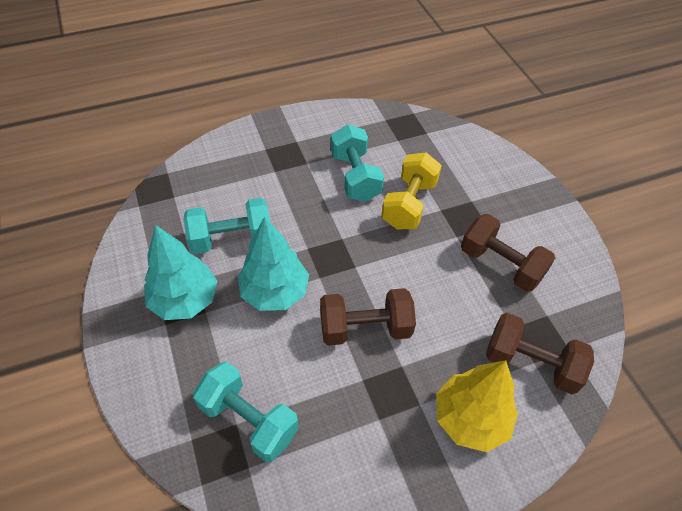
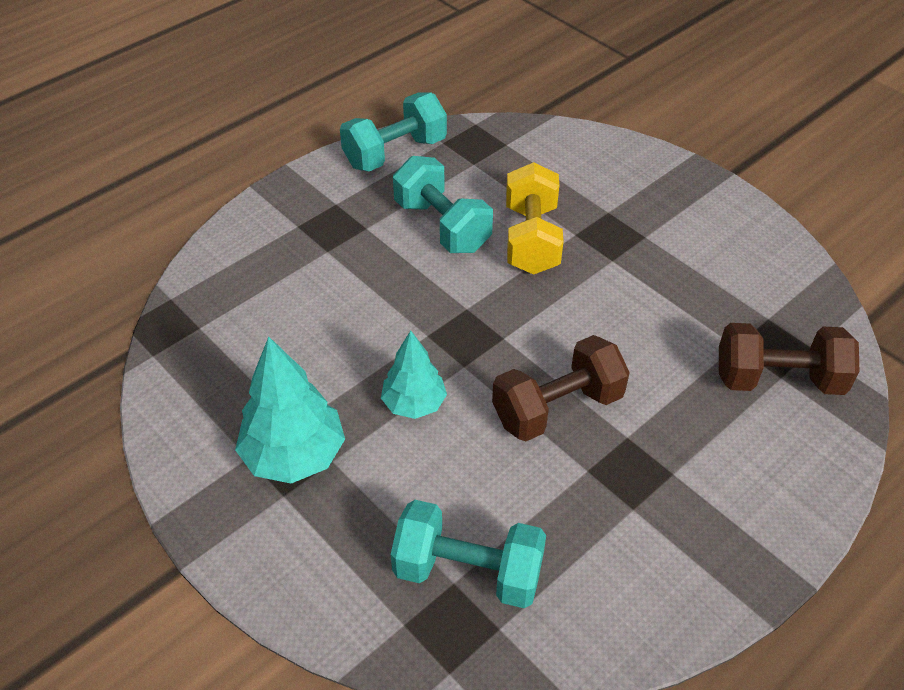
camera: 20 degrees left, 5 degrees down
(231, 238) = (315, 356): turquoise dumbbell -> turquoise dumbbell (395, 153)
(274, 292) = (414, 404): turquoise tree -> turquoise tree, size x0.64
(470, 418) = (741, 467): yellow tree -> none
(501, 264) = (683, 277): brown dumbbell -> none

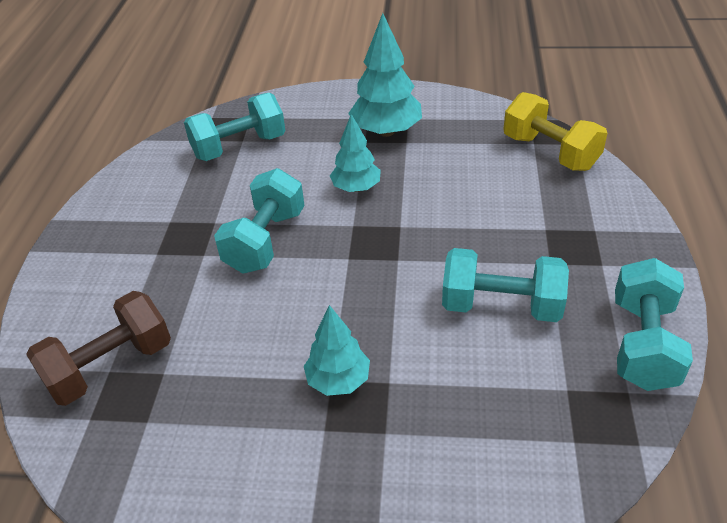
camera: 140 degrees right, 5 degrees down
(531, 239) = (418, 348): yellow dumbbell -> yellow dumbbell (550, 152)
(557, 408) = (265, 241): brown dumbbell -> turquoise dumbbell
(608, 256) = (338, 380): none -> turquoise tree

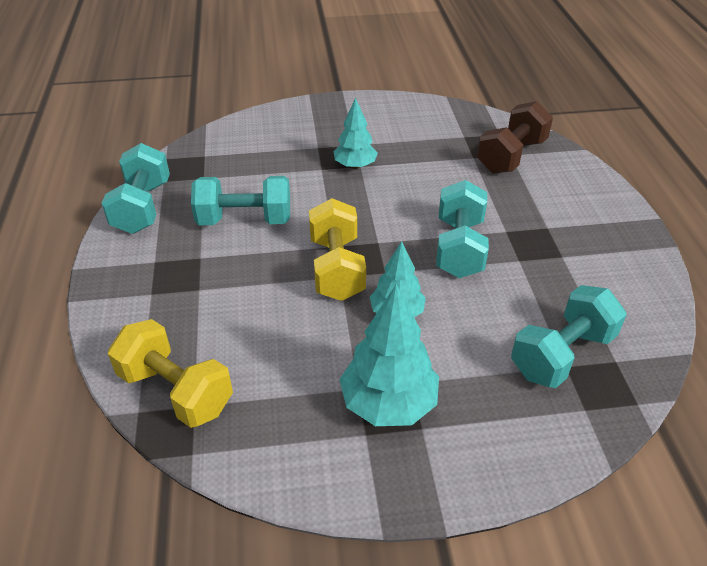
camera: 165 degrees right, 0 degrees up
(401, 234) = (336, 268): none -> yellow dumbbell

